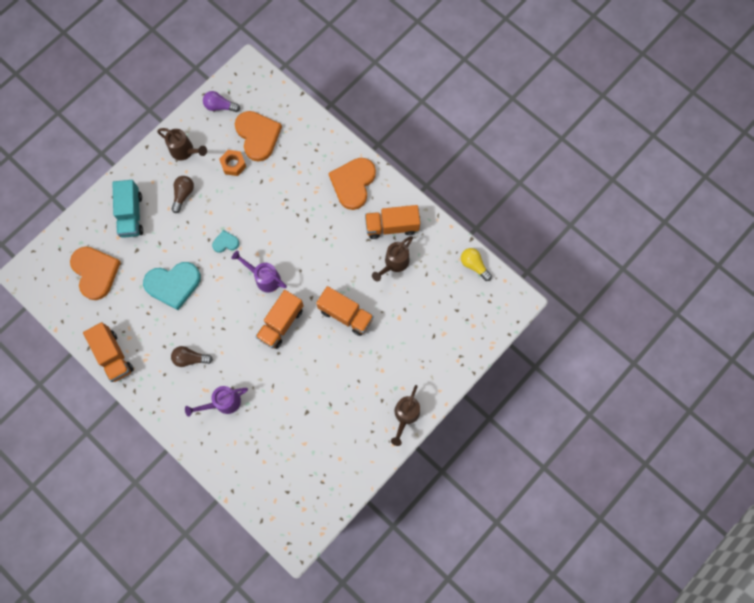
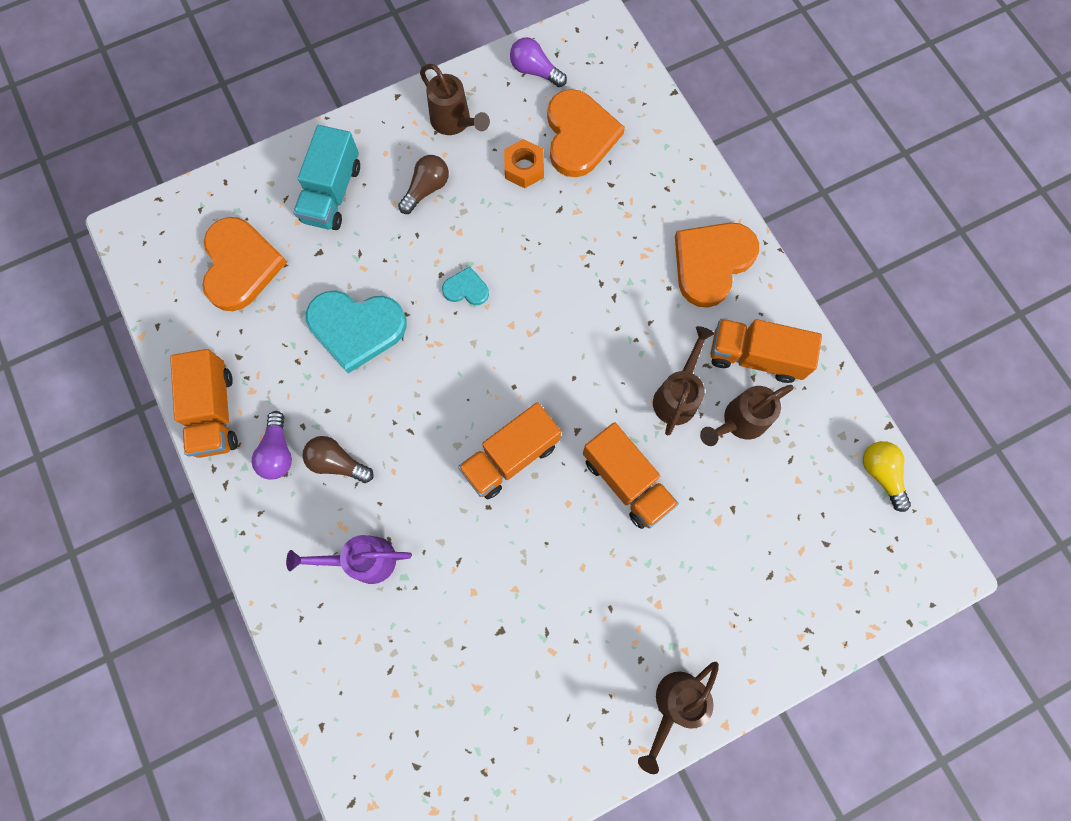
camera: 20 degrees right, 0 degrees up
(156, 364) = (278, 452): none -> purple light bulb
(264, 278) = (509, 369): purple watering can -> none
(357, 261) = (677, 396): none -> brown watering can

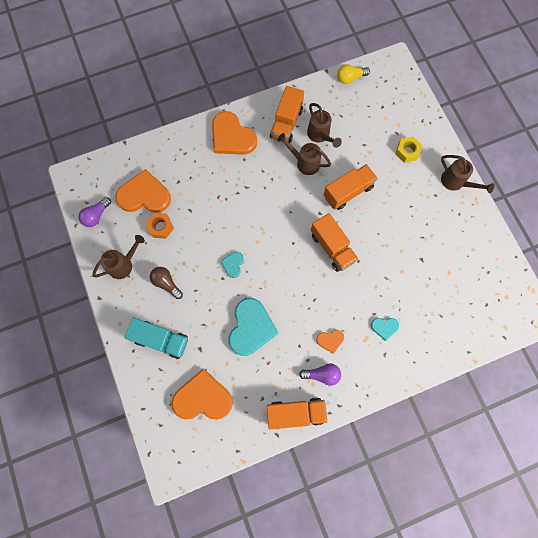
camera: 85 degrees left, 0 degrees up
(337, 463) = (330, 340): brown light bulb -> orange heart
(364, 560) = (384, 327): purple watering can -> turquoise heart
(730, 598) = (407, 151): none -> yellow nut

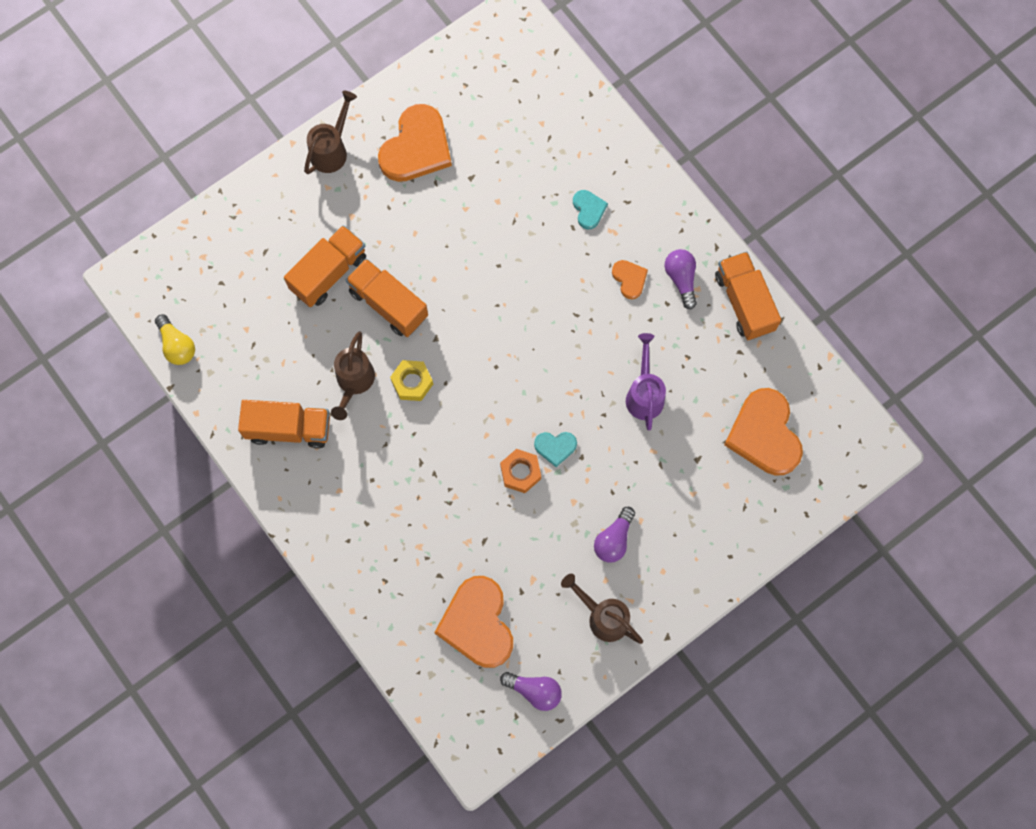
camera: 105 degrees left, 0 degrees up
(161, 227) = (525, 578): orange nut -> orange nut (520, 472)
(161, 340) = (701, 520): turquoise truck -> none
(166, 283) = (614, 539): brown light bulb -> purple light bulb
(232, 137) = (335, 511): orange heart -> orange heart (416, 147)
(251, 327) = (644, 394): turquoise heart -> purple watering can
(320, 135) = (298, 369): brown watering can -> none
(332, 247) = (487, 307): orange truck -> orange truck (328, 273)
(407, 151) = (295, 230): yellow nut -> yellow nut (412, 382)

